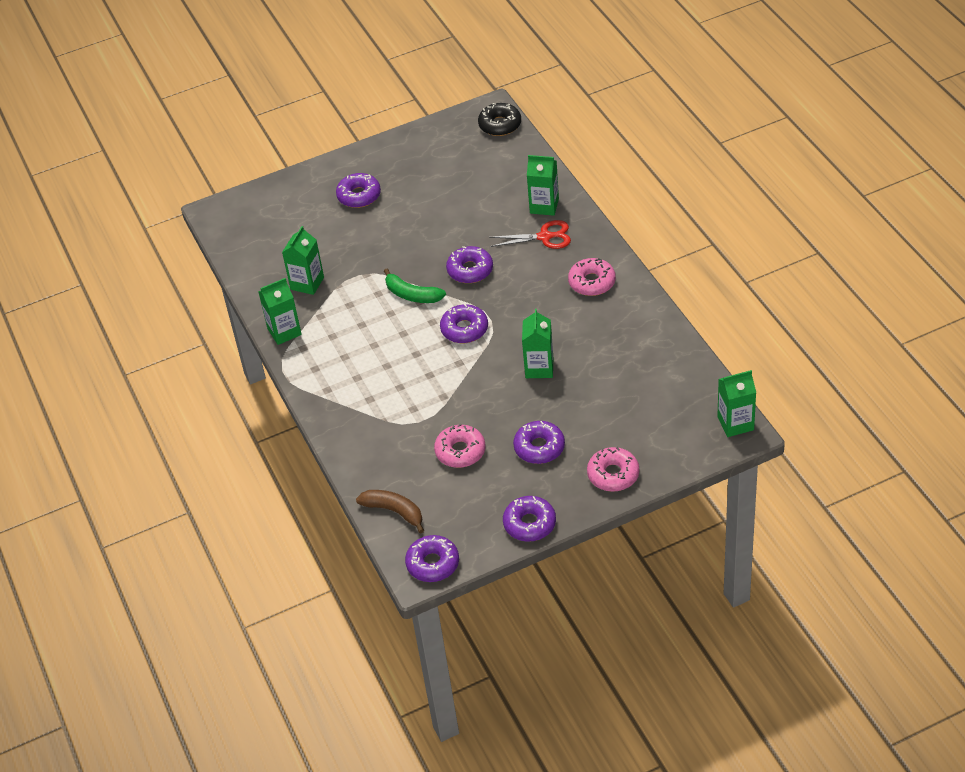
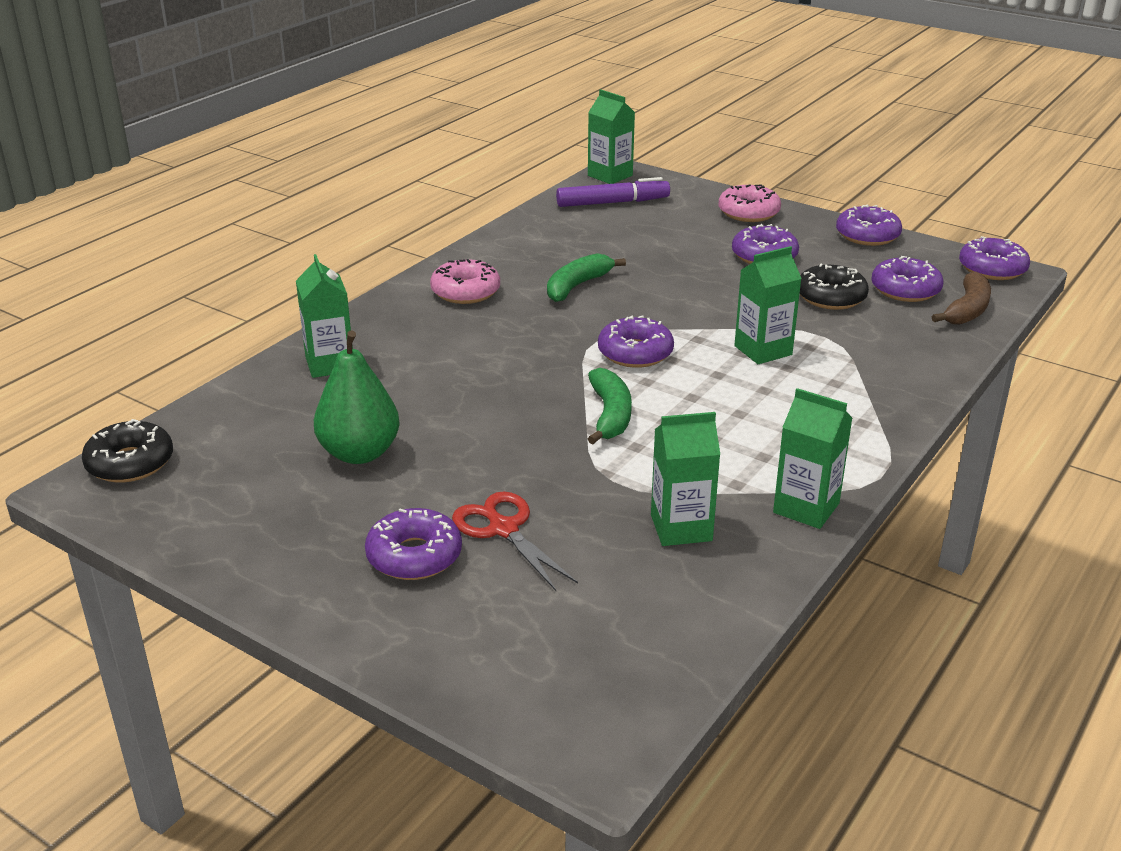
camera: 125 degrees left, 15 degrees down
(394, 511) = (967, 310): brown banana -> brown banana turned 150 degrees counterclockwise
(450, 197) = (359, 453): none -> green pear
(460, 451) = (831, 297): pink donut -> black donut
(470, 270) = (516, 383): purple donut -> purple donut (905, 290)
(539, 368) = (647, 286): green carton -> green carton (763, 350)
(544, 237) = (400, 346): red scissors -> red scissors (504, 529)
(563, 335) = (577, 286): none -> green banana
(682, 403) = (612, 202): none -> purple marker

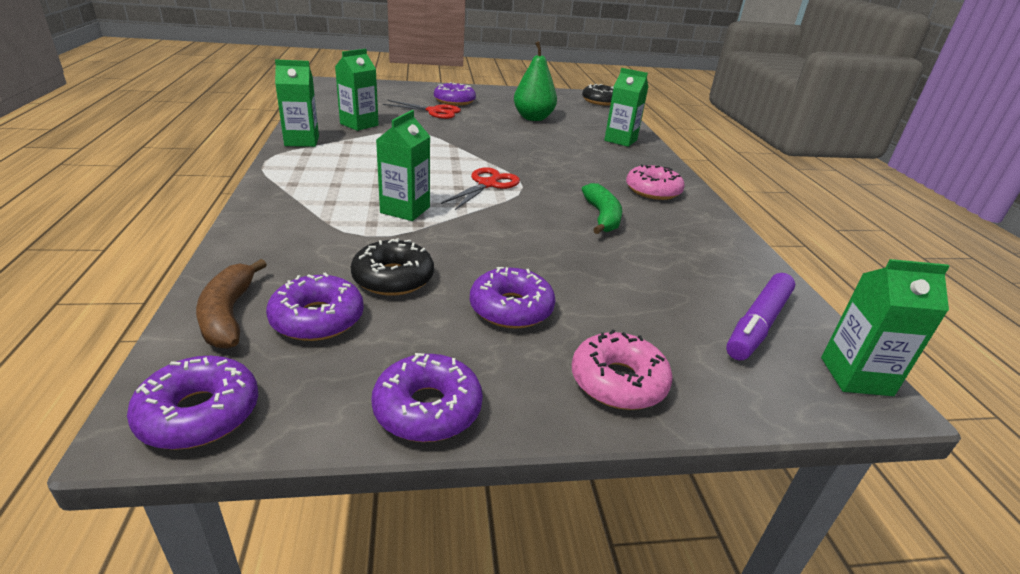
camera: 135 degrees right, 0 degrees up
(610, 415) = (451, 152): green banana -> none
(635, 353) = (487, 184): purple donut -> red scissors

